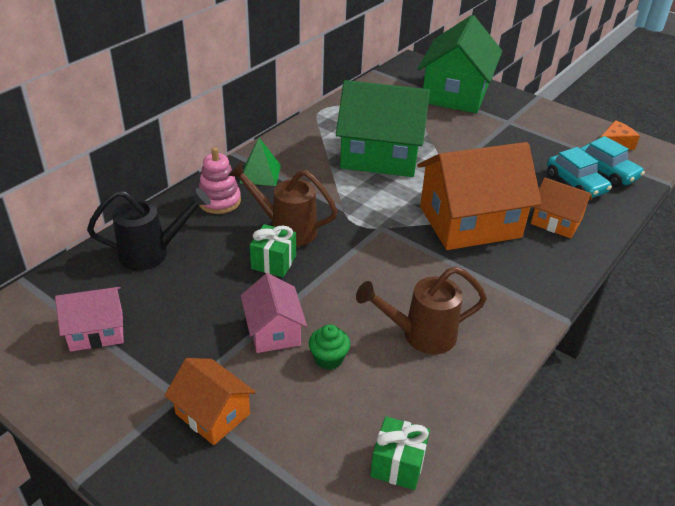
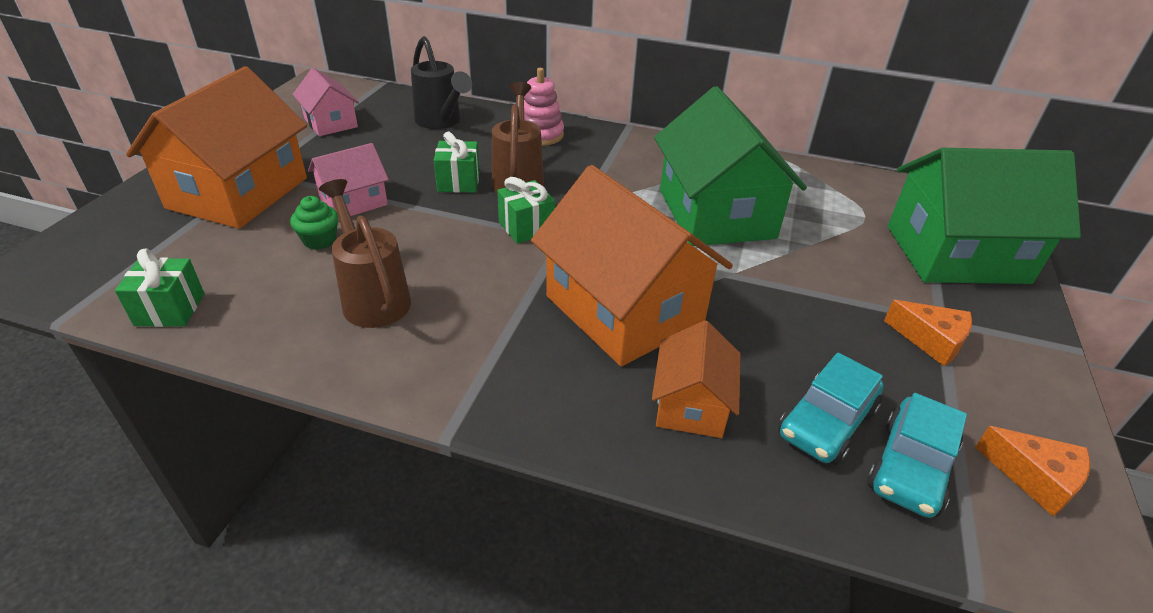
camera: 70 degrees right, 0 degrees up
(212, 414) = (238, 193): orange house -> orange house, size x1.93
(260, 174) = (605, 146): green pyramid -> none
(360, 241) = (526, 227): none -> green gift
(523, 131) = (931, 340): none -> orange cheese

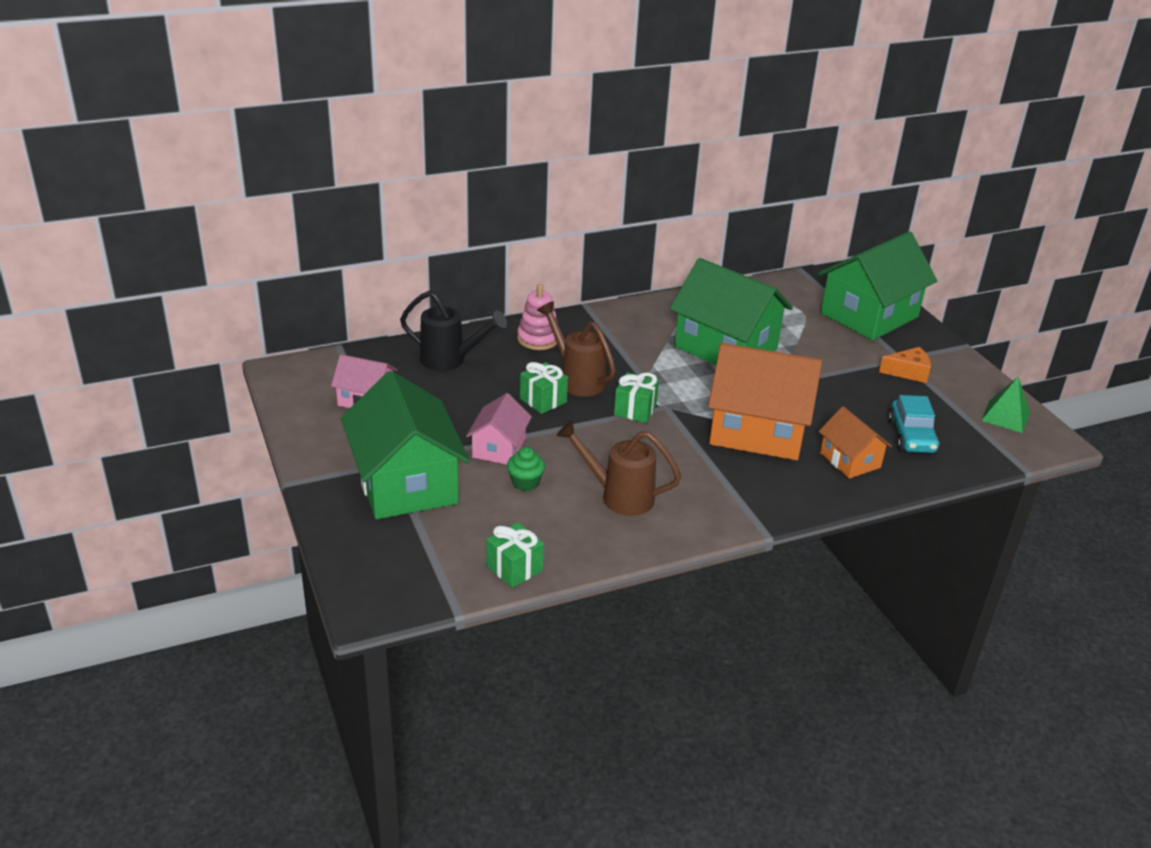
camera: 40 degrees left, 5 degrees down
(238, 193) = (406, 483): orange house -> green house
(910, 467) = (961, 438): turquoise car -> none
(1034, 478) = (1005, 416): orange cheese -> green pyramid

